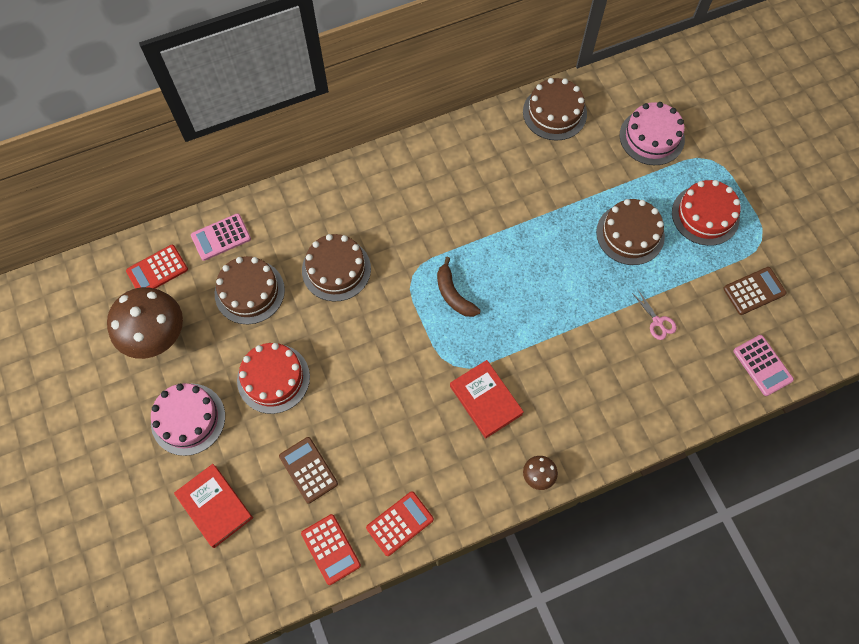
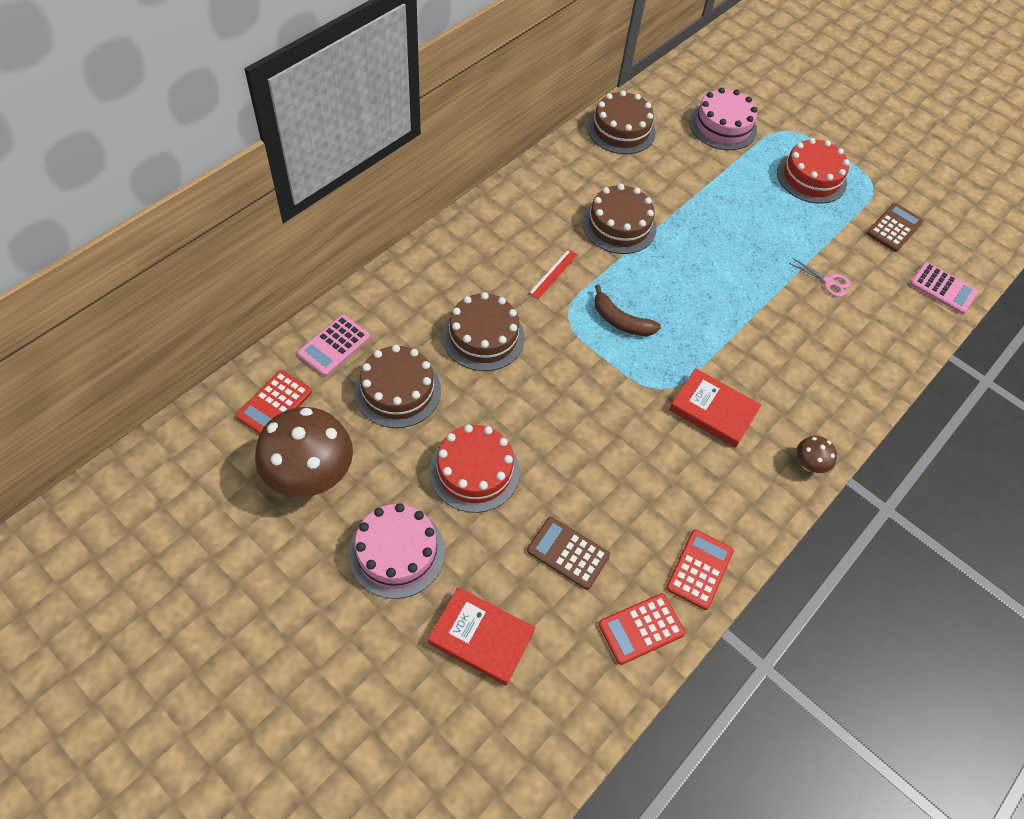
camera: 30 degrees left, 10 degrees down
(330, 549) = (641, 629): red calculator -> red calculator turned 120 degrees clockwise
(420, 233) = (553, 274): none -> red ruler
(630, 234) = (755, 213): brown cake -> brown cake (619, 225)

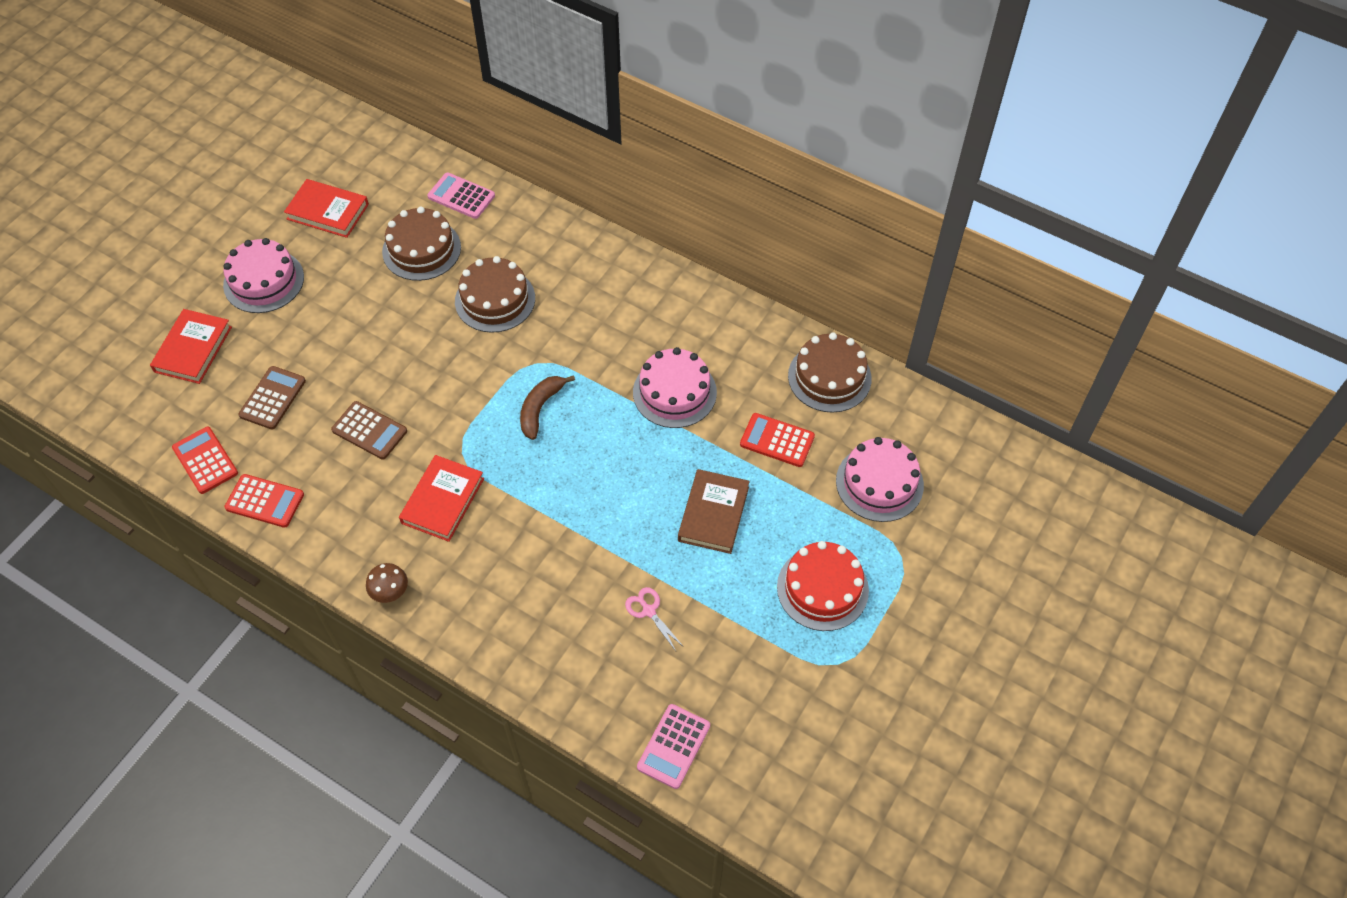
camera: 85 degrees right, 0 degrees up
(274, 404) = (393, 173): red calculator -> red calculator (777, 440)
(310, 475) = (328, 211): brown mushroom -> red book
(474, 471) = (346, 318): red cake -> none
(553, 274) = (588, 343): red ruler -> none
(619, 225) = (674, 392): brown cake -> pink cake
(742, 225) = (713, 514): none -> brown book
(829, 282) = (648, 610): pink scissors -> pink scissors turned 120 degrees clockwise
(894, 228) = (763, 689): brown calculator -> brown calculator (369, 431)

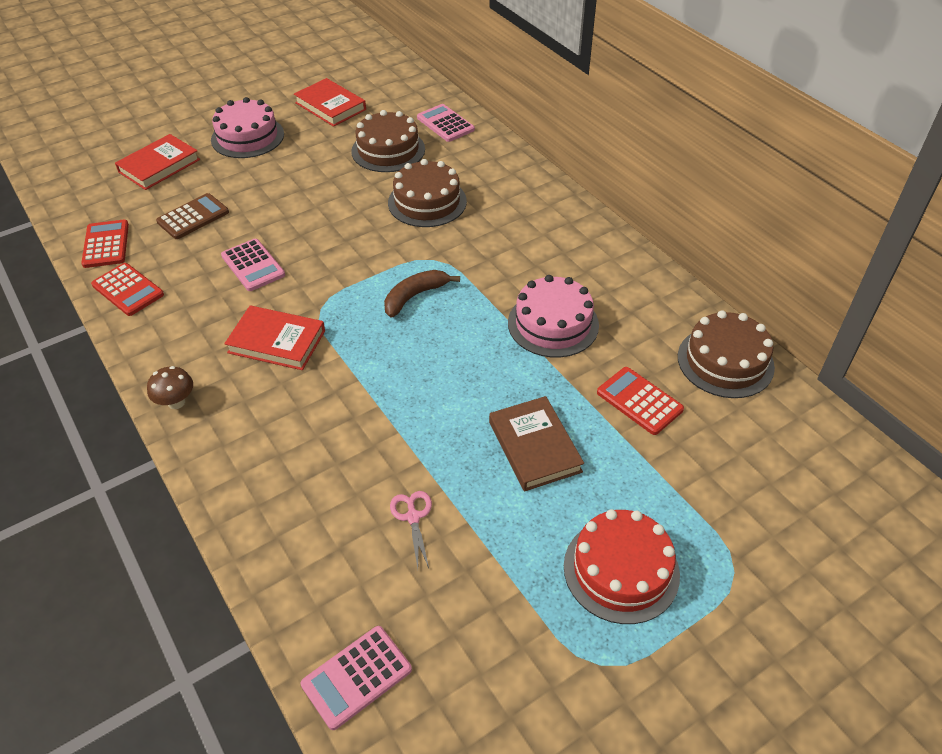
camera: 25 degrees right, 10 degrees down
(369, 431) = (253, 265): brown calculator -> pink calculator
(442, 501) = (277, 341): red book -> red book turned 60 degrees clockwise
(713, 514) = (534, 447): brown book -> brown book turned 60 degrees counterclockwise
(879, 483) = (739, 482): pink cake -> none

